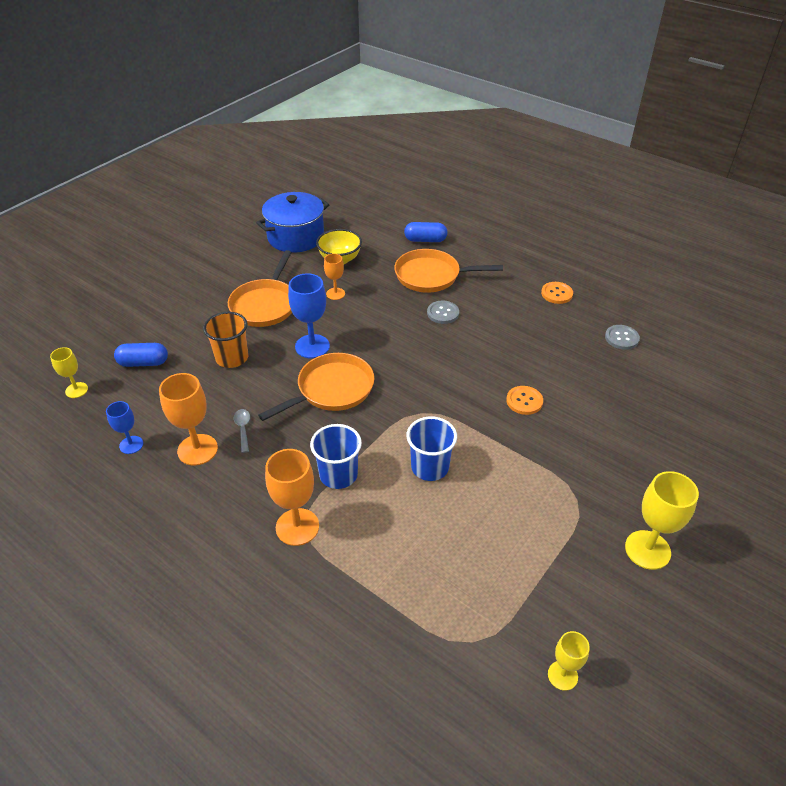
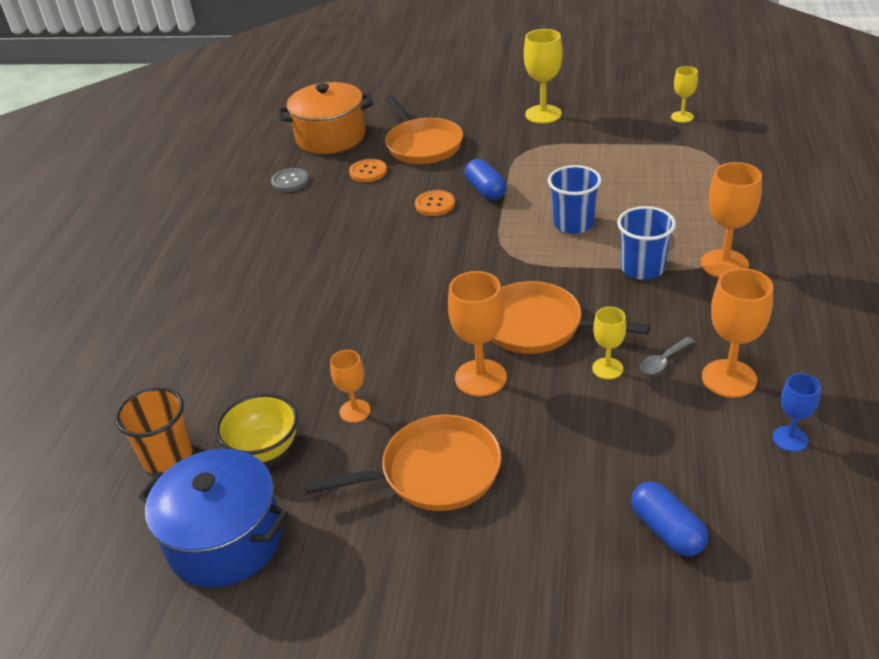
camera: 115 degrees left, 5 degrees down
(76, 390) = (789, 570): yellow goblet -> yellow goblet (607, 368)
(232, 358) = (568, 440): orange cup -> orange cup (167, 457)
(312, 346) = (480, 378): blue goblet -> orange goblet
(425, 240) = (162, 382): blue capsule -> blue capsule (485, 190)
(431, 276) = (254, 341): orange pan -> orange pan (422, 145)
(443, 313) = (330, 302): grey button -> none
(556, 294) = (234, 237): orange button -> orange button (368, 172)
(689, 381) = (331, 137): none -> orange pot

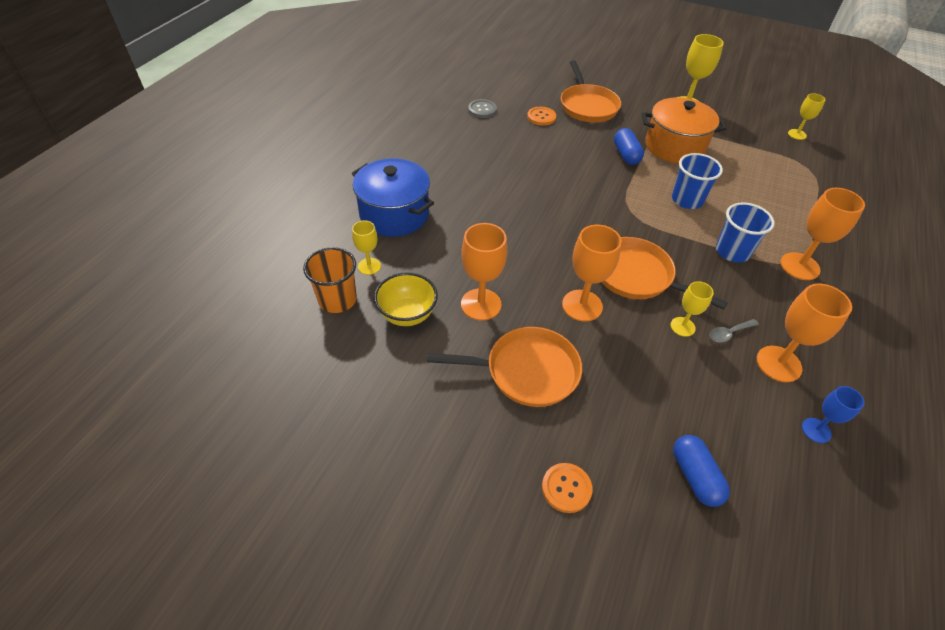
camera: 10 degrees right, 10 degrees up
(197, 405) = (369, 266): none -> yellow goblet
(225, 540) = (360, 377): blue pot -> blue pot (394, 214)
(331, 137) = (521, 83): orange pot -> orange pot (674, 146)
(355, 411) = (481, 304): orange goblet -> orange goblet, size x1.70
(435, 204) = (584, 156): orange button -> orange button (566, 488)

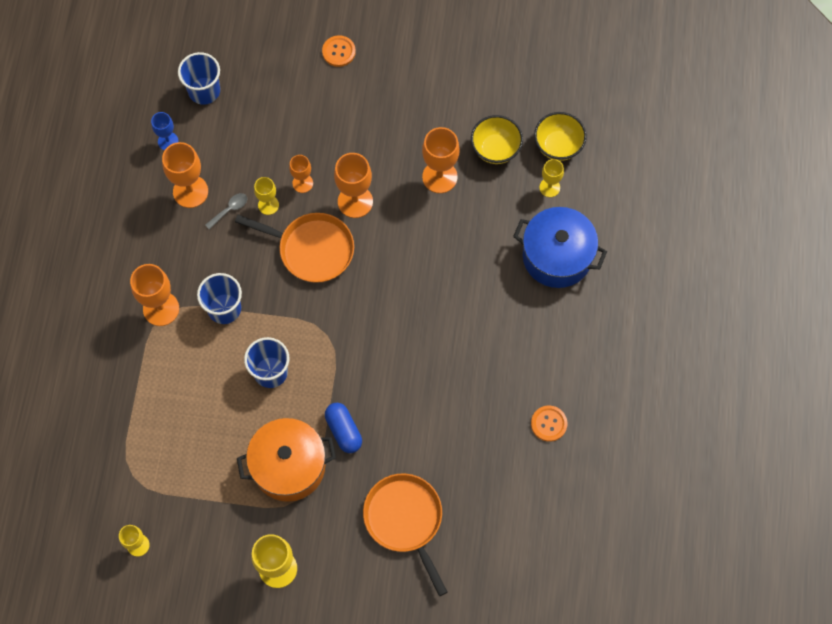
camera: 165 degrees right, 20 degrees up
(337, 300) = (558, 146): orange cup -> yellow bowl
(482, 110) = (533, 465): grey button -> none
(526, 371) = (386, 127): orange pan -> none
(541, 117) = (457, 474): orange button -> orange button (548, 424)
(640, 338) = (302, 183): none -> orange goblet
(695, 476) = (255, 83): blue capsule -> none
(770, 486) = (204, 91): none -> blue cup

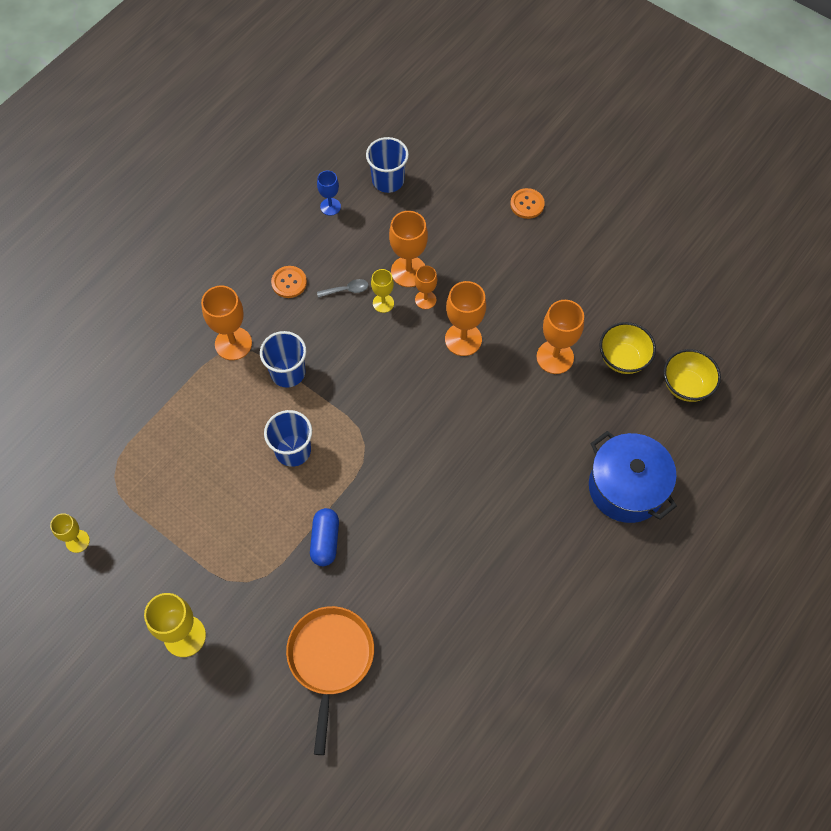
camera: 30 degrees right, 5 degrees down
(190, 191) = (322, 257): orange goblet -> orange goblet (408, 271)
(289, 466) = (255, 545): orange pot -> none
(312, 249) = (398, 361): orange pan -> none
(548, 424) = (525, 645): orange button -> orange button (289, 282)
(549, 187) = (655, 420): yellow goblet -> none

